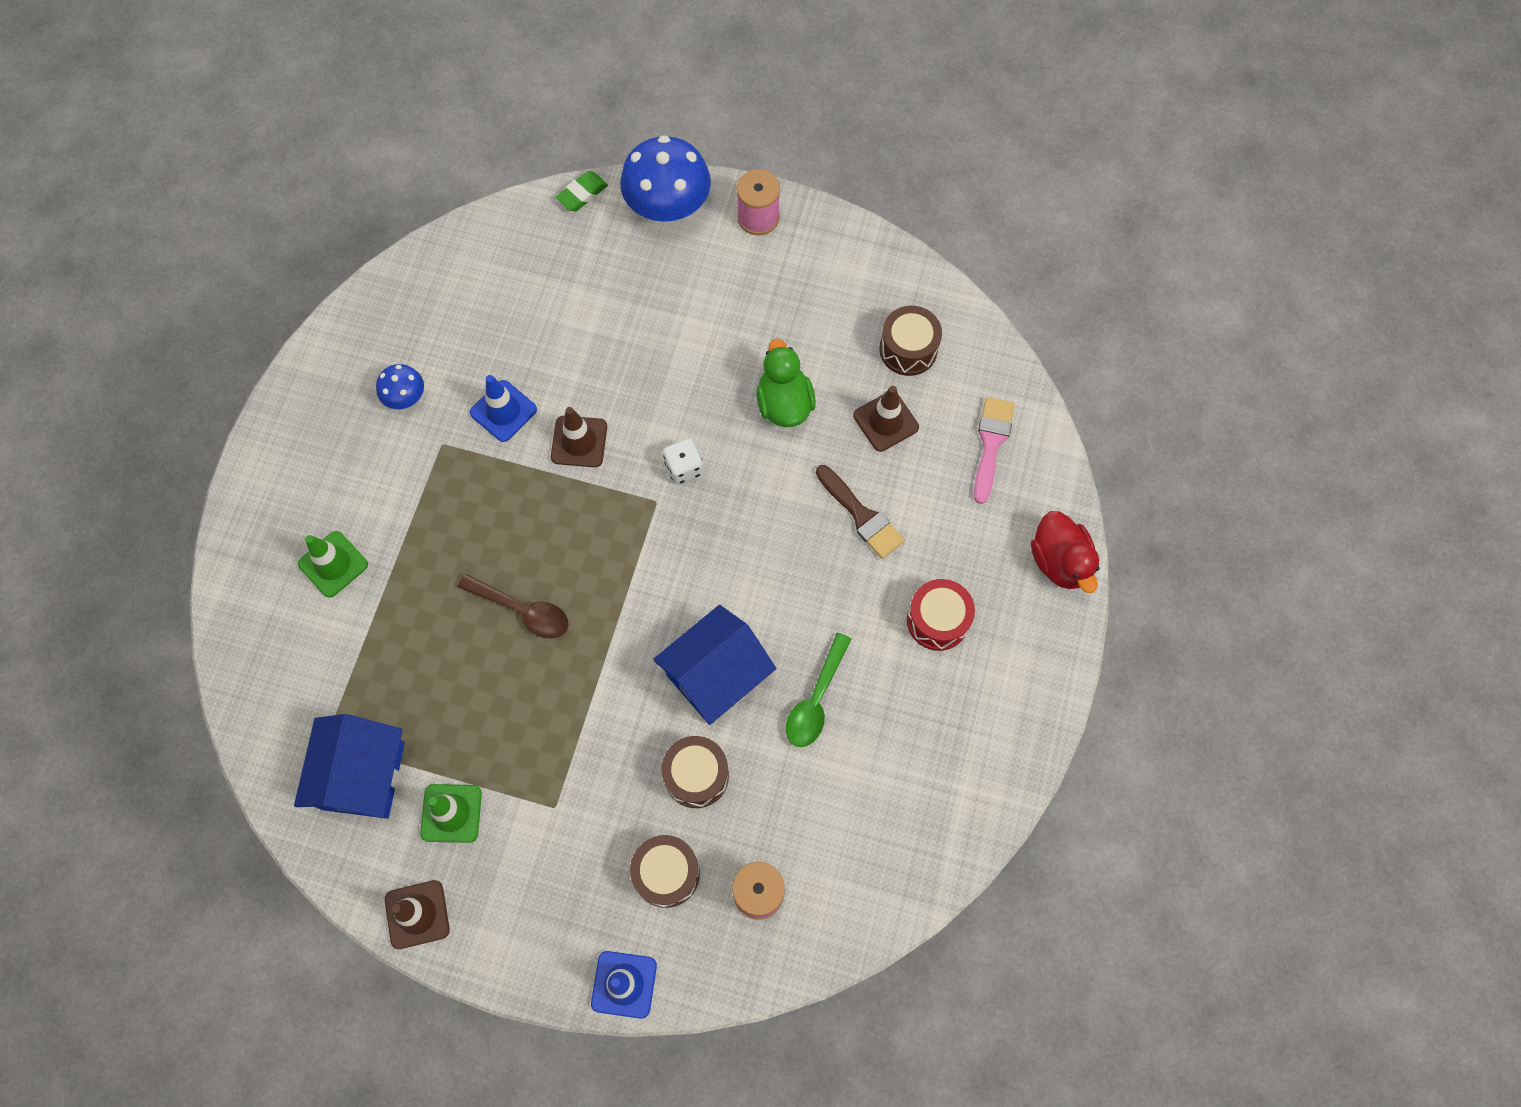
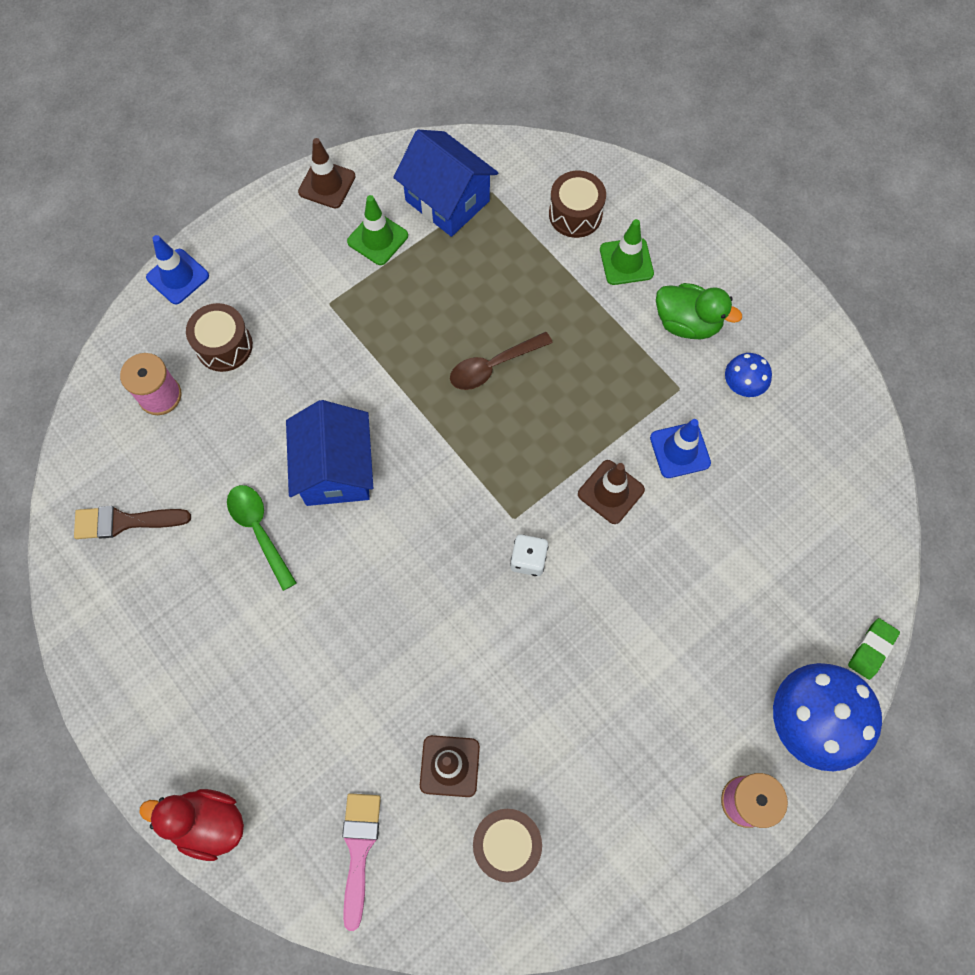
camera: 125 degrees right, 0 degrees up
(582, 194) = (871, 649): green eraser -> green eraser turned 45 degrees clockwise
(696, 775) = (274, 408): brown drum -> brown drum (575, 214)
(784, 403) = (530, 686): green duck -> green duck (687, 323)
(861, 515) = (379, 678): brown brush -> brown brush (124, 522)
(937, 620) = (243, 673): red drum -> none
(991, 443) = (359, 849): pink brush -> pink brush turned 135 degrees counterclockwise

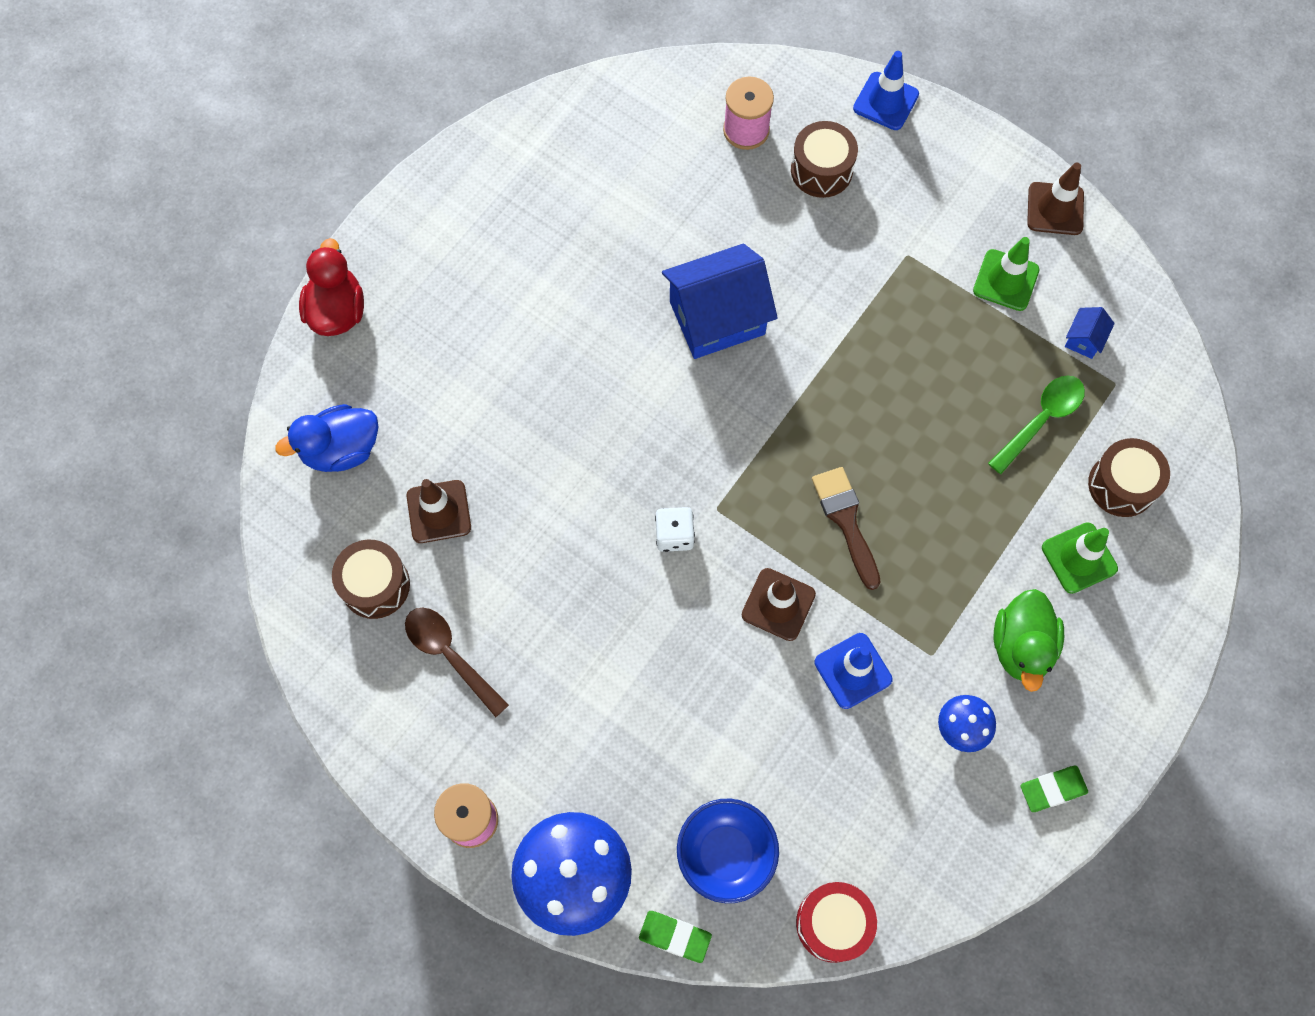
camera: 75 degrees right, 0 degrees up
(124, 522) = (604, 144): brown brush -> brown brush (846, 521)
(259, 530) = (630, 266): green spoon -> green spoon (1041, 419)
(359, 849) = (341, 449): pink brush -> blue duck
(447, 201) = (1084, 339): blue house -> blue house, size x0.42
(493, 366) = (890, 443): brown spoon -> brown spoon (450, 655)
(802, 336) = (1052, 789): none -> green eraser
(811, 591) = (725, 854): none -> blue bowl
(879, 523) = (833, 923): none -> red drum

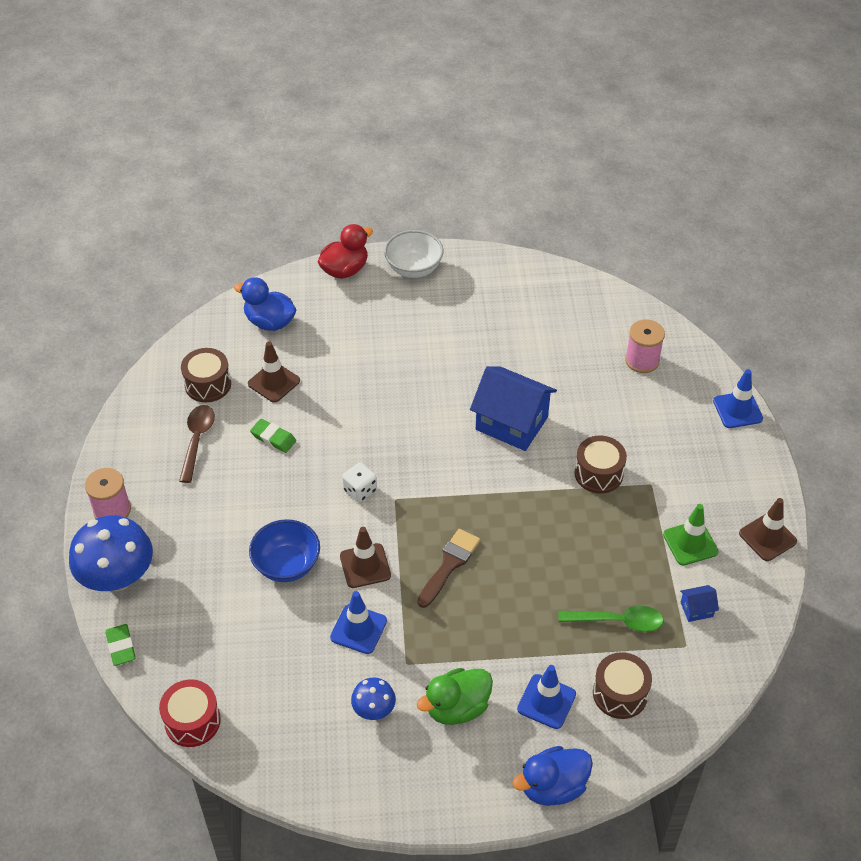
camera: 50 degrees right, 20 degrees down
(406, 239) = (414, 268): none -> white bowl
(725, 854) = (190, 639): blue bowl -> blue bowl (287, 565)
(821, 170) = (657, 409): brown drum -> brown drum (598, 473)
(1052, 789) = (378, 786): green eraser -> green eraser (273, 438)
(1079, 558) = (546, 701): green traffic cone -> blue traffic cone
(1174, 627) = (553, 787): none -> blue duck

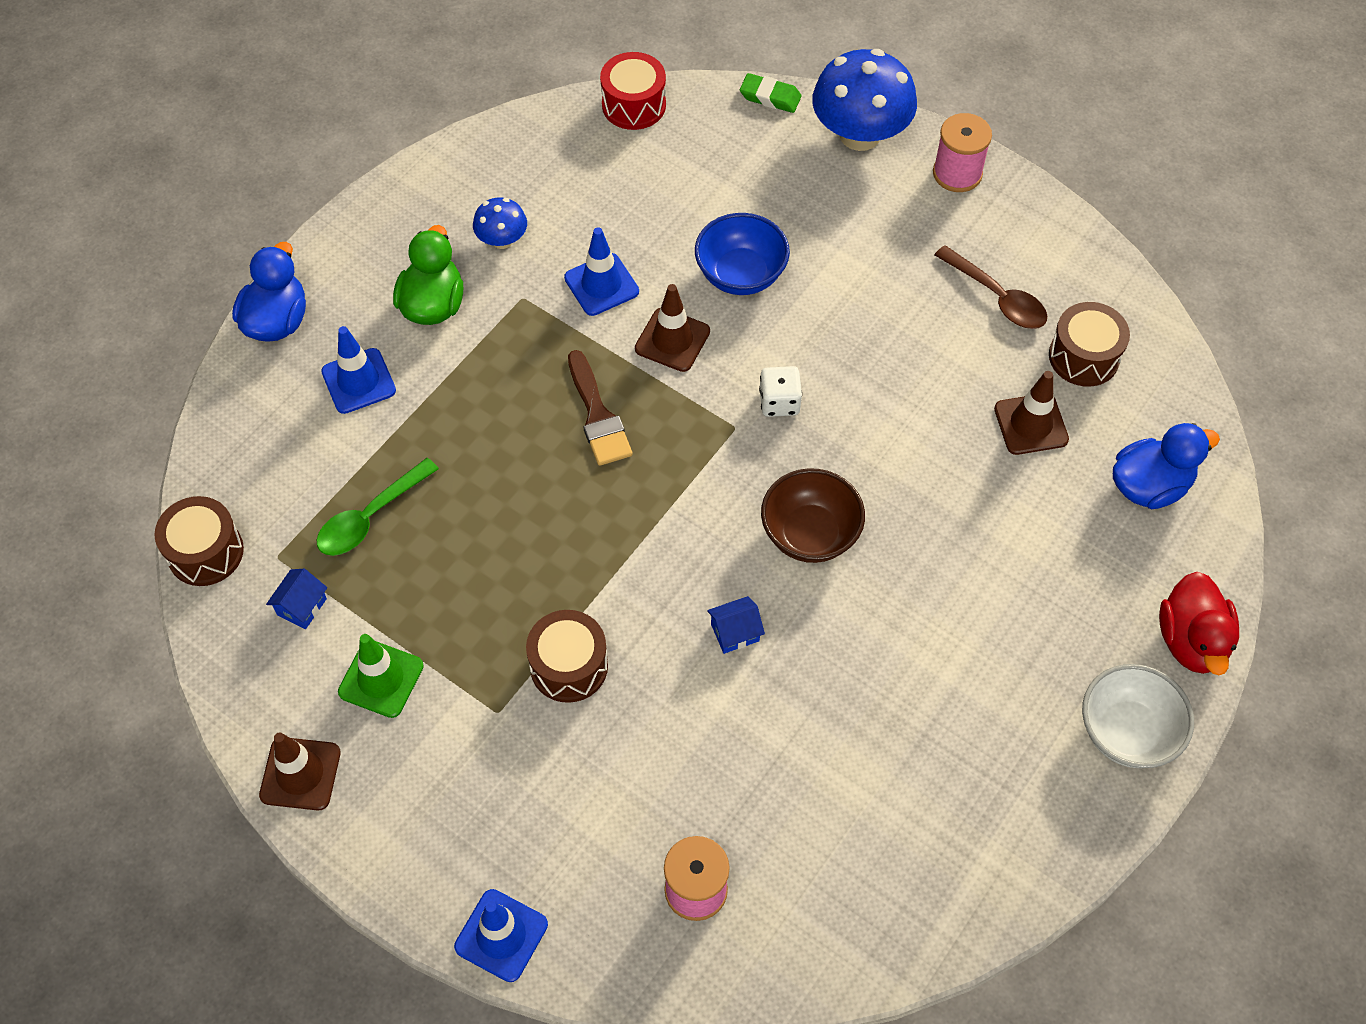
camera: 130 degrees right, 10 degrees up
(273, 438) = (936, 369): green eraser -> none
(428, 428) = (810, 534): none -> brown bowl
(511, 423) = (735, 632): blue house -> blue house, size x0.42
(620, 694) = (297, 450): brown drum -> brown drum (205, 552)

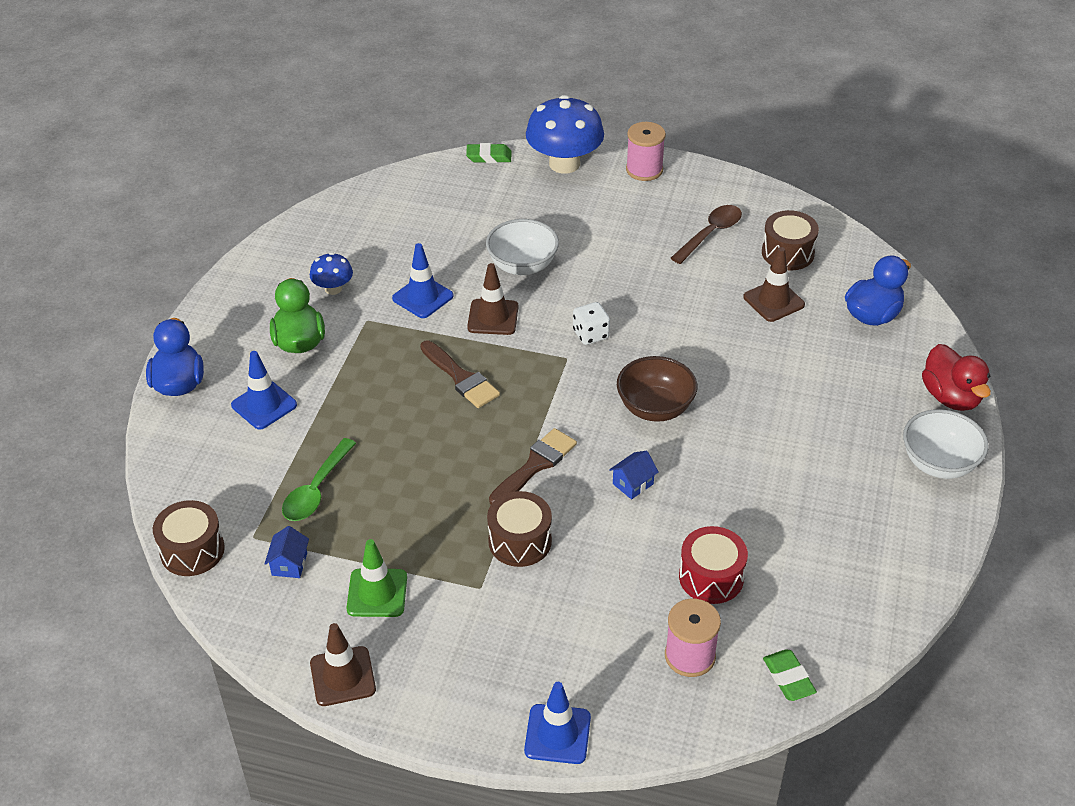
camera: 20 degrees left, 15 degrees down
(632, 567) = (535, 465): none -> brown brush
(634, 105) = (391, 184): red drum -> red drum (711, 577)
(740, 275) = (522, 265): blue bowl -> white bowl
(797, 962) = (788, 678): none -> green eraser
(997, 297) = (710, 234): brown spoon -> brown spoon turned 75 degrees counterclockwise

